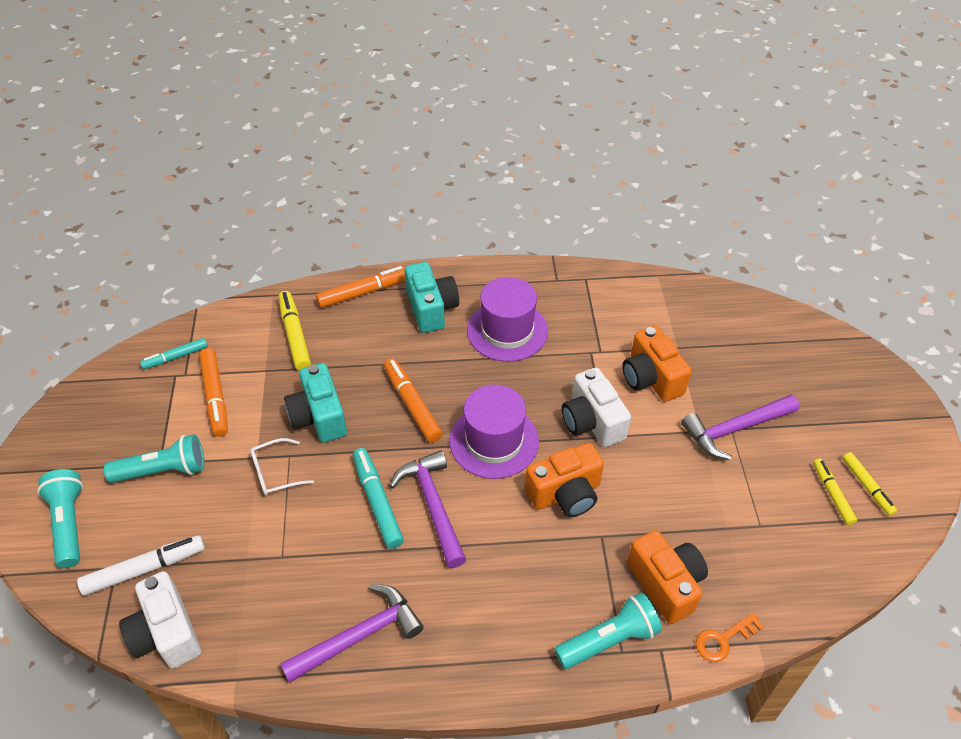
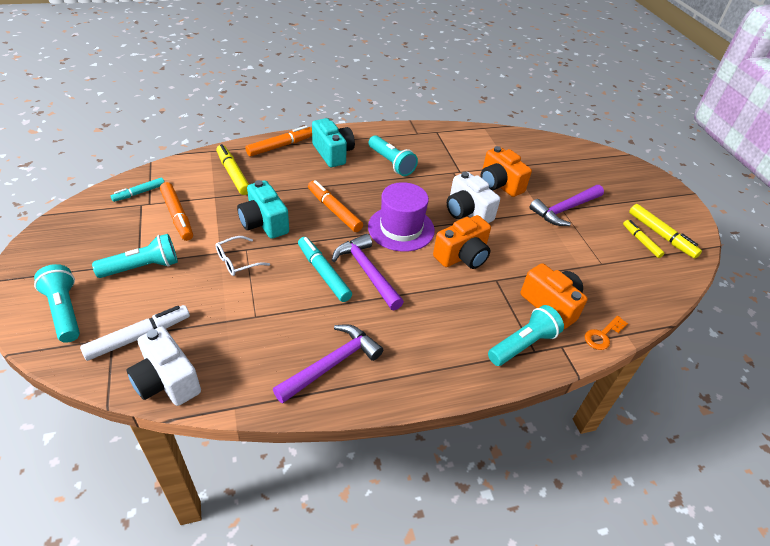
camera: 15 degrees left, 5 degrees down
(507, 330) = (391, 163): purple hat -> turquoise flashlight
(867, 486) = (661, 235): yellow marker -> yellow marker, size x1.55

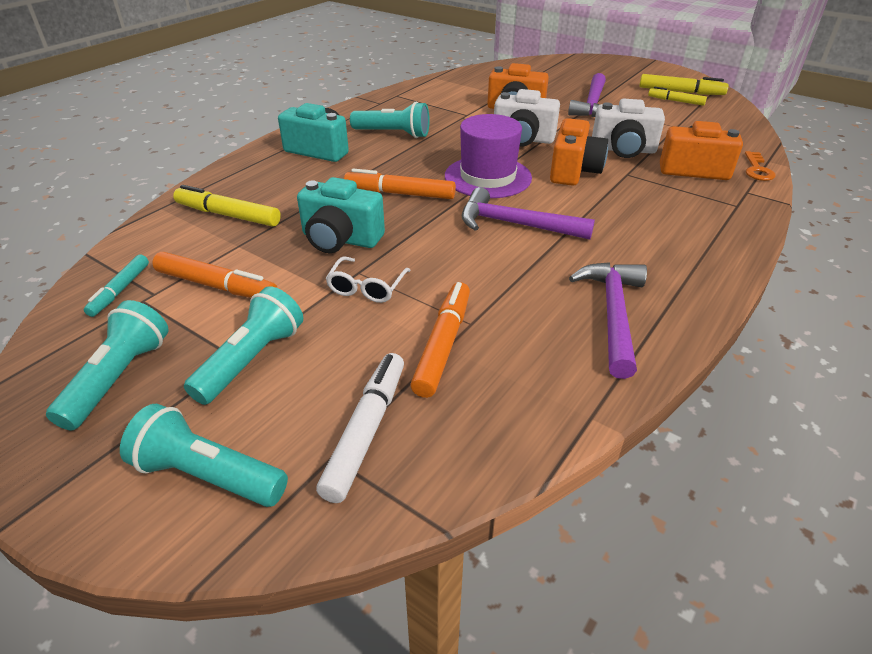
camera: 35 degrees left, 5 degrees down
(167, 381) = (477, 449): white camera -> white camera (623, 150)
(280, 146) = (247, 168): orange marker -> orange marker (443, 345)
(323, 273) = (476, 247): turquoise marker -> none
(523, 344) = (722, 206): turquoise flashlight -> turquoise flashlight (118, 378)

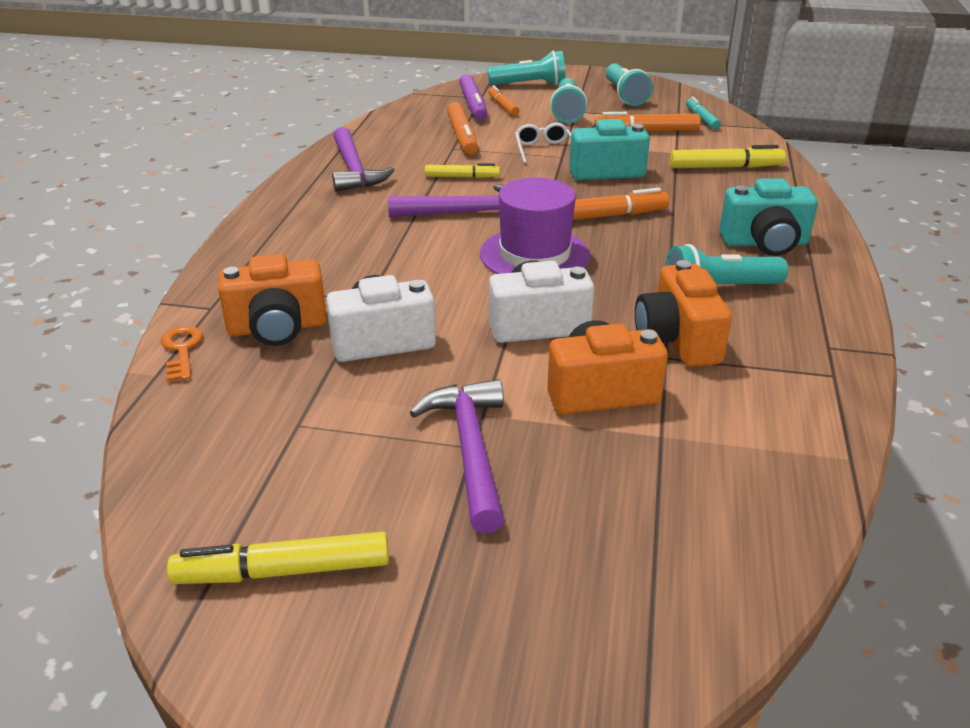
camera: 155 degrees right, 5 degrees down
(324, 410) = (503, 106): none -> orange marker
(366, 431) = (473, 105): white marker -> purple marker
(573, 171) = (438, 286): orange camera -> orange camera (677, 340)
(676, 101) = (297, 519): yellow marker -> yellow marker (462, 177)

